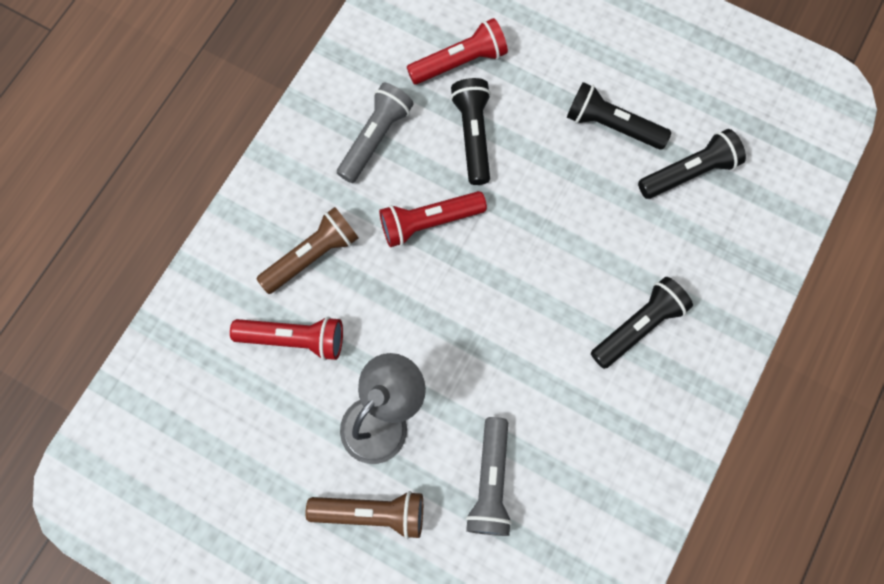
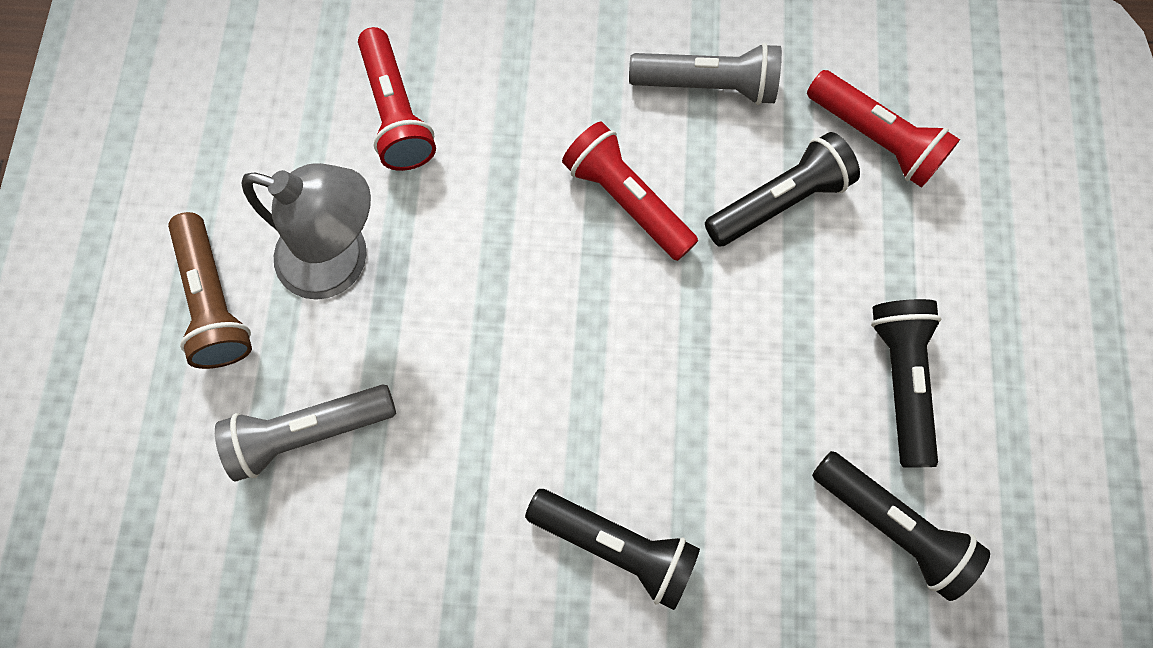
camera: 65 degrees right, 0 degrees up
(312, 255) = (512, 84): brown flashlight -> none

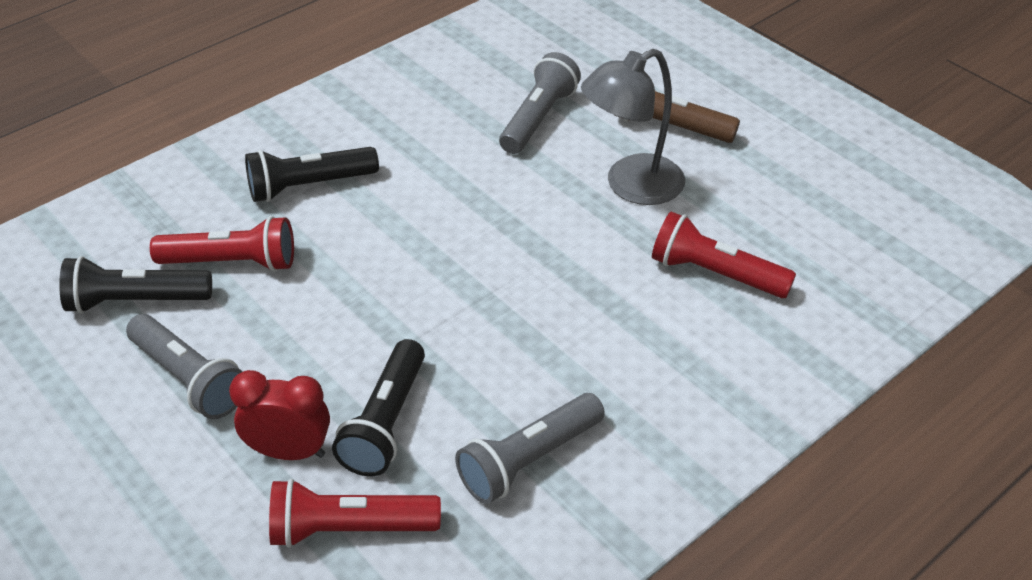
camera: 135 degrees right, 30 degrees down
(627, 200) = (498, 341): red flashlight -> red flashlight (232, 262)
(869, 237) = (289, 452): none -> red clock
(899, 380) = (189, 379): black flashlight -> grey flashlight

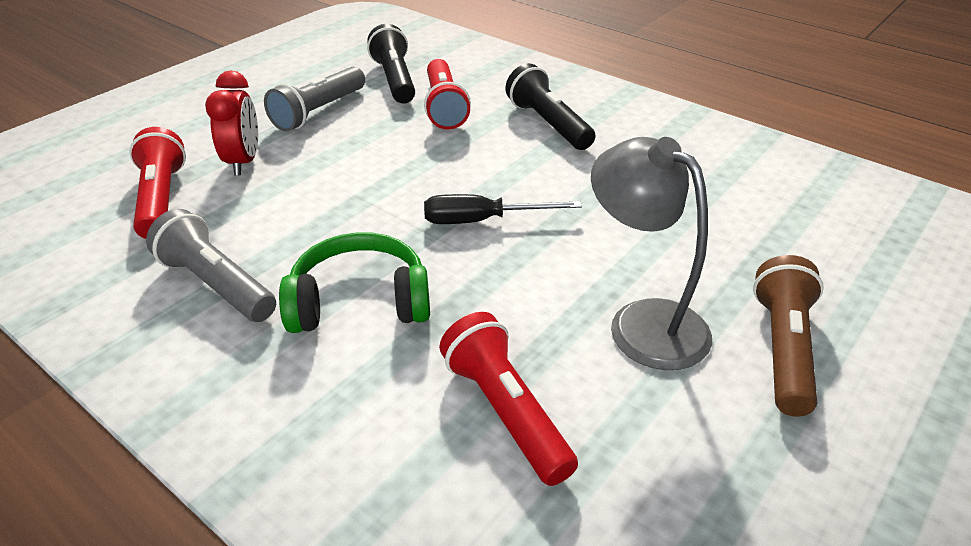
camera: 80 degrees right, 5 degrees down
(386, 422) = (270, 200): black flashlight -> none
(473, 257) = (482, 220): none -> black screwdriver
(538, 118) = (726, 238): grey flashlight -> none
(576, 351) = (359, 302): none -> green headphones
(715, 274) = (505, 412): red flashlight -> red flashlight turned 45 degrees counterclockwise

